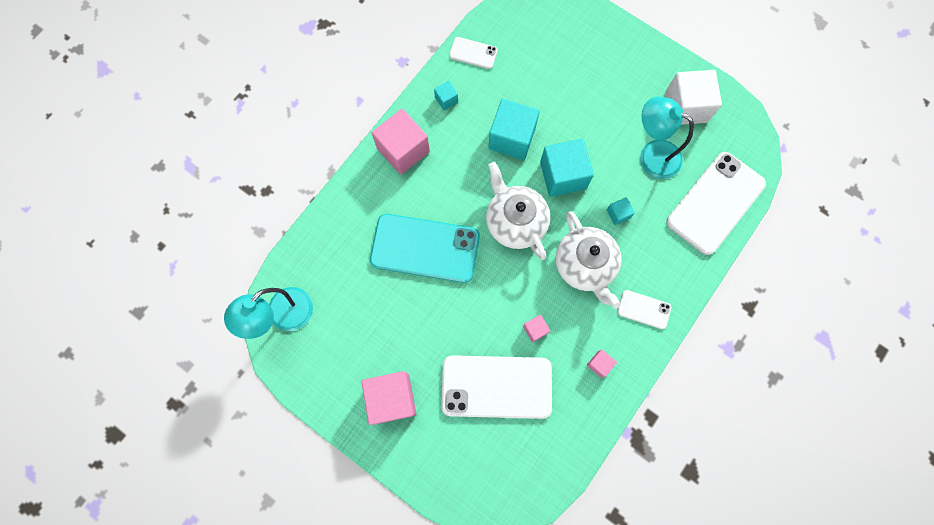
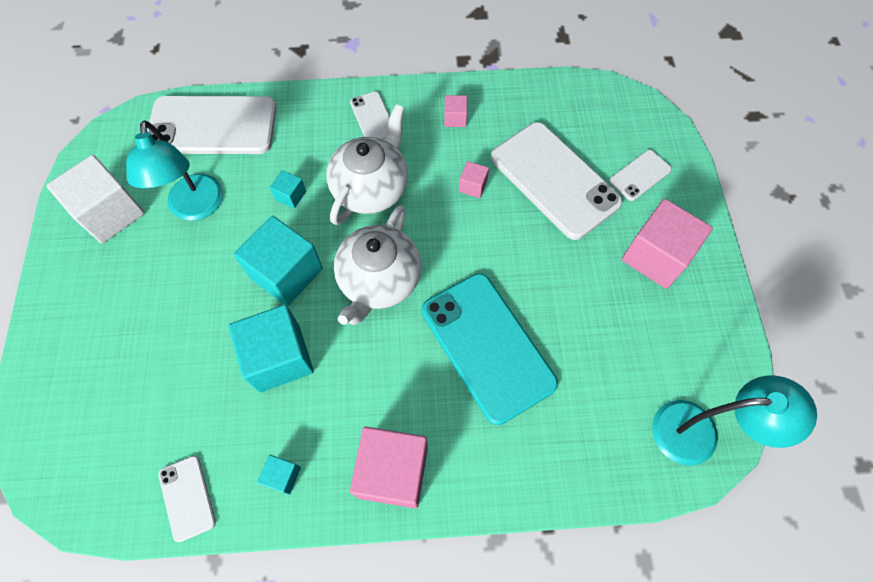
camera: 130 degrees left, 10 degrees down
(452, 448) = (640, 175): none -> white phone

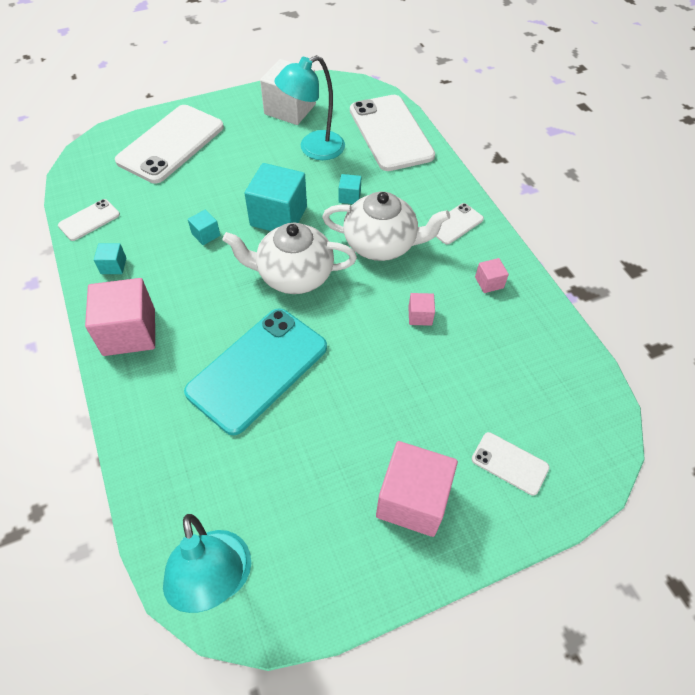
camera: 70 degrees right, 10 degrees down
(279, 357) = (206, 235): turquoise cube -> turquoise cube, size x0.46
(554, 180) = (461, 382): white phone -> white phone (171, 144)

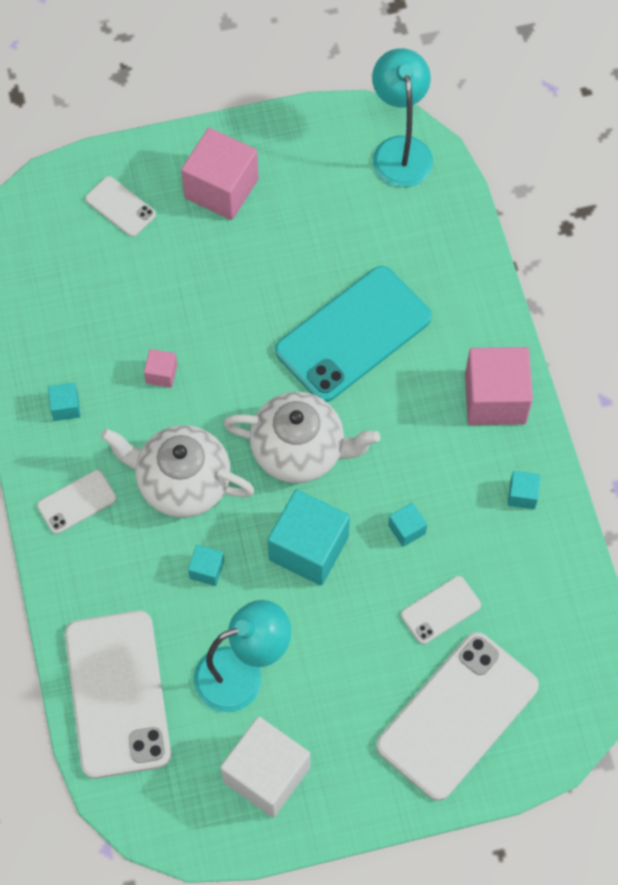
camera: 170 degrees left, 10 degrees up
(89, 220) = (562, 576): white phone -> white phone (440, 610)
(489, 282) = (65, 407): pink cube -> turquoise cube

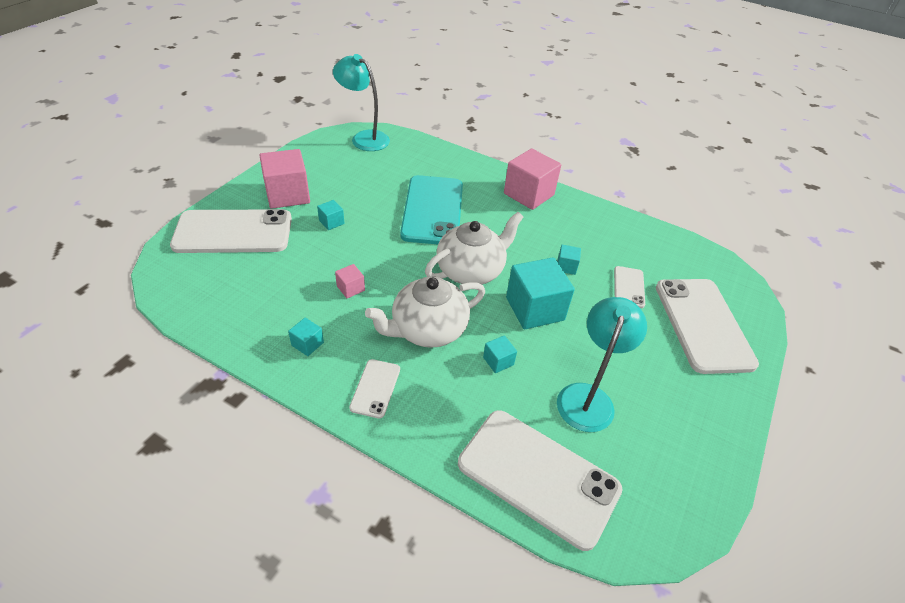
camera: 50 degrees left, 20 degrees down
(120, 207) = (233, 232): white phone -> white phone, size x2.13
(266, 774) = (674, 438): white cube -> none
(522, 495) = (591, 219): turquoise cube -> turquoise cube (331, 222)

